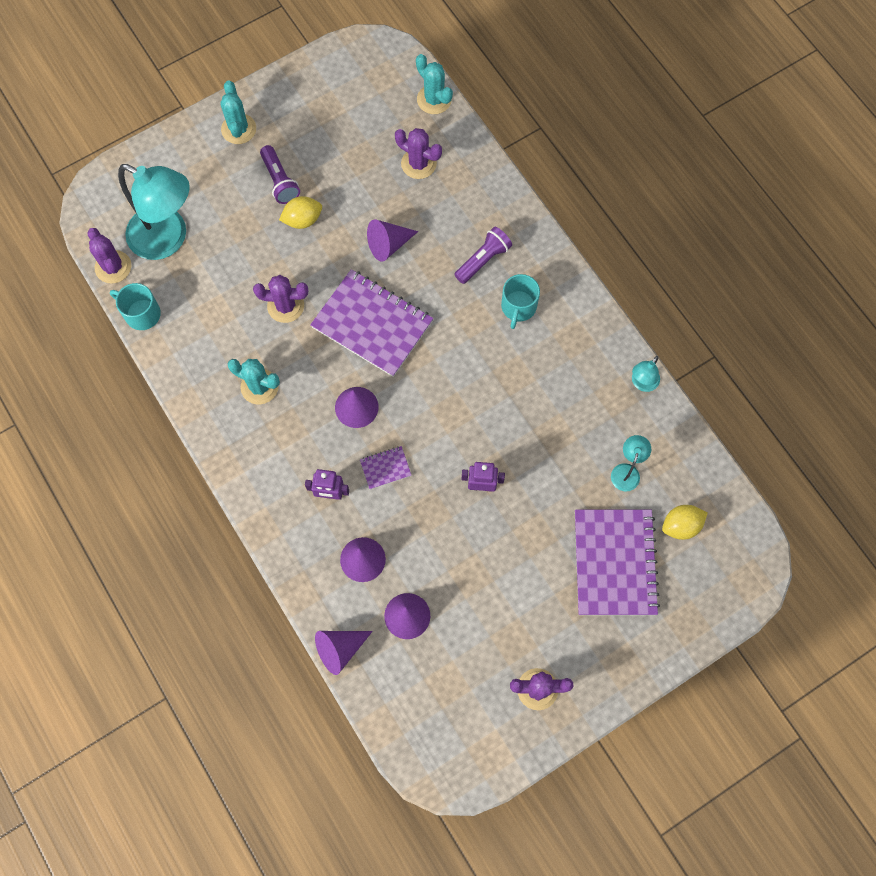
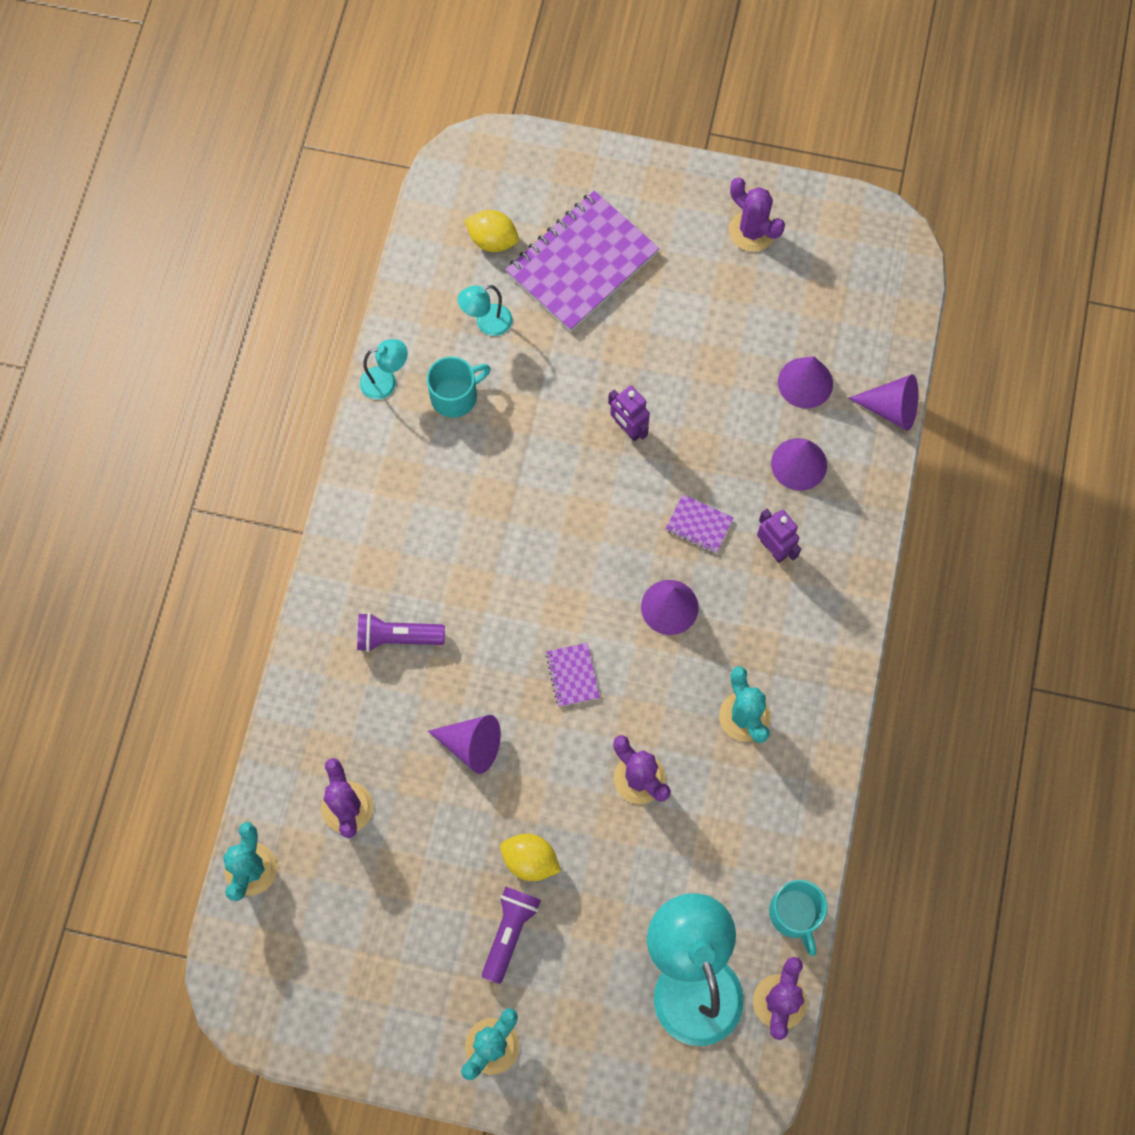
camera: 135 degrees left, 0 degrees up
(372, 324) = (572, 675): purple notebook -> purple notebook, size x0.43
(518, 307) = (416, 558): turquoise mug -> turquoise mug (455, 396)

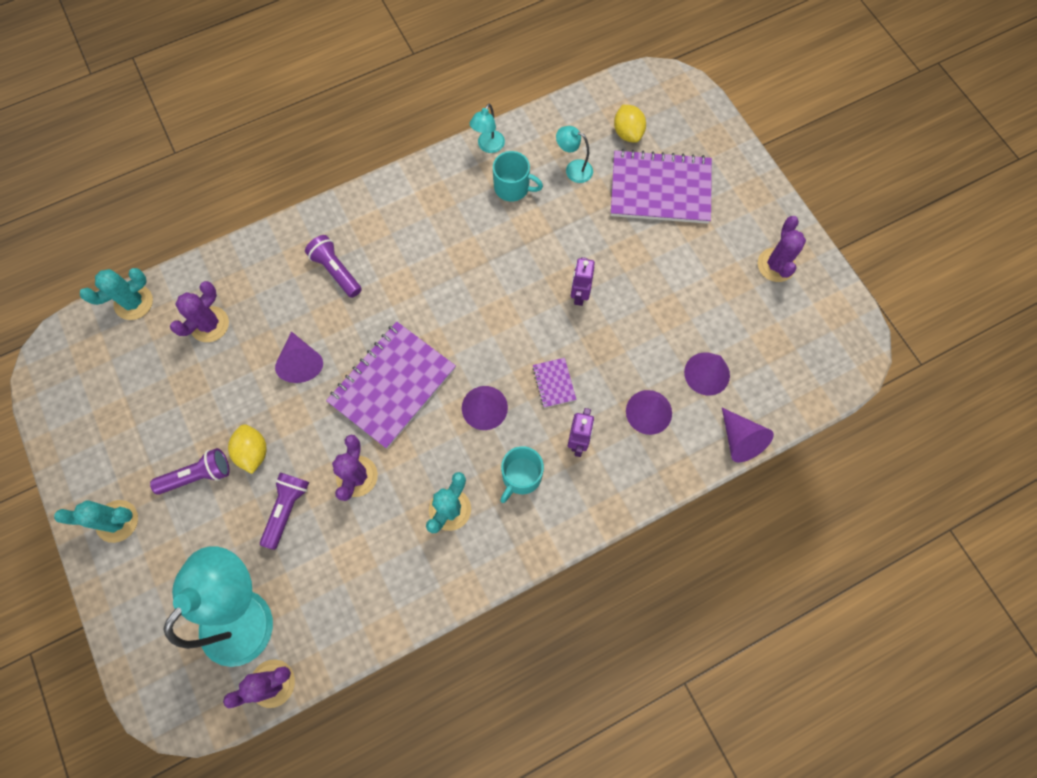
camera: 50 degrees right, 0 degrees up
(386, 382) = (488, 146): turquoise lamp -> turquoise lamp turned 75 degrees clockwise
(572, 675) = (392, 385): purple notebook -> purple notebook, size x2.34
(618, 869) = (287, 509): none -> purple flashlight
(795, 914) = (340, 647): turquoise mug -> turquoise mug (521, 476)

